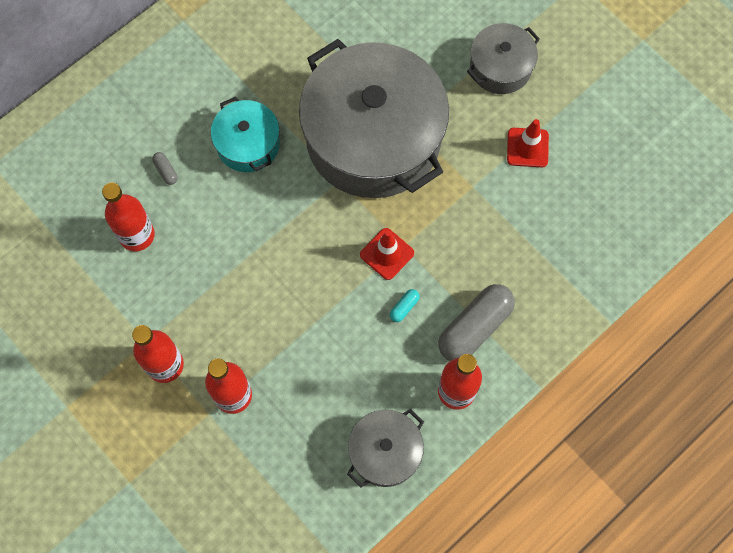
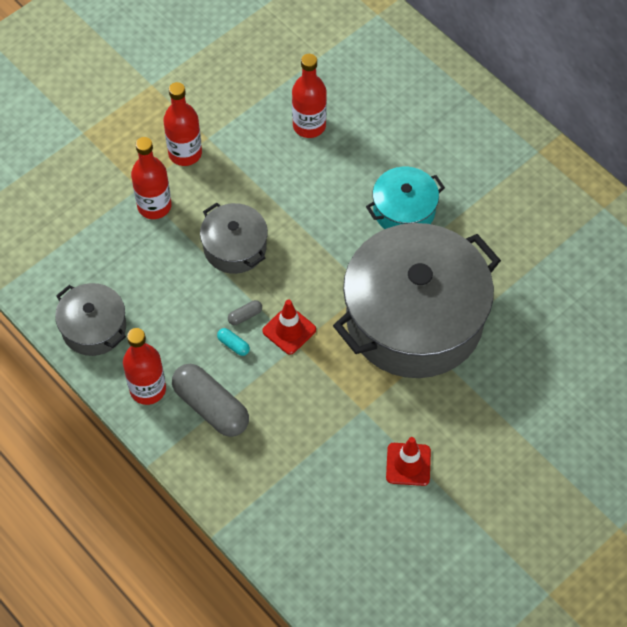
camera: 90 degrees right, 10 degrees down
(166, 171) = (374, 145): grey capsule -> grey capsule (245, 316)
(500, 67) = (503, 441): grey pot -> grey pot (235, 247)

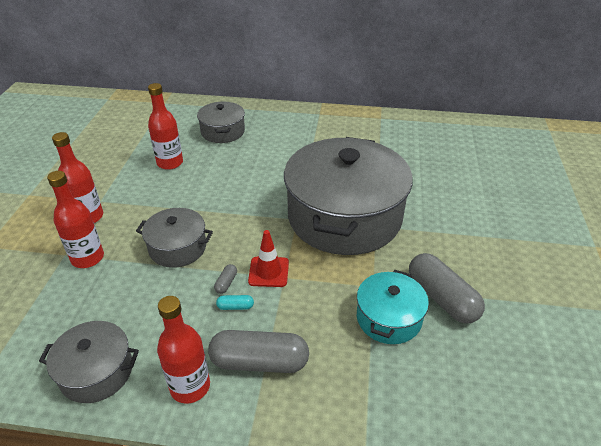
camera: 40 degrees left, 20 degrees down
(401, 110) = (223, 131): none -> grey pot
(404, 210) = (275, 171): turquoise pot -> turquoise pot (388, 318)
(408, 464) = (441, 298): red traffic cone -> grey capsule

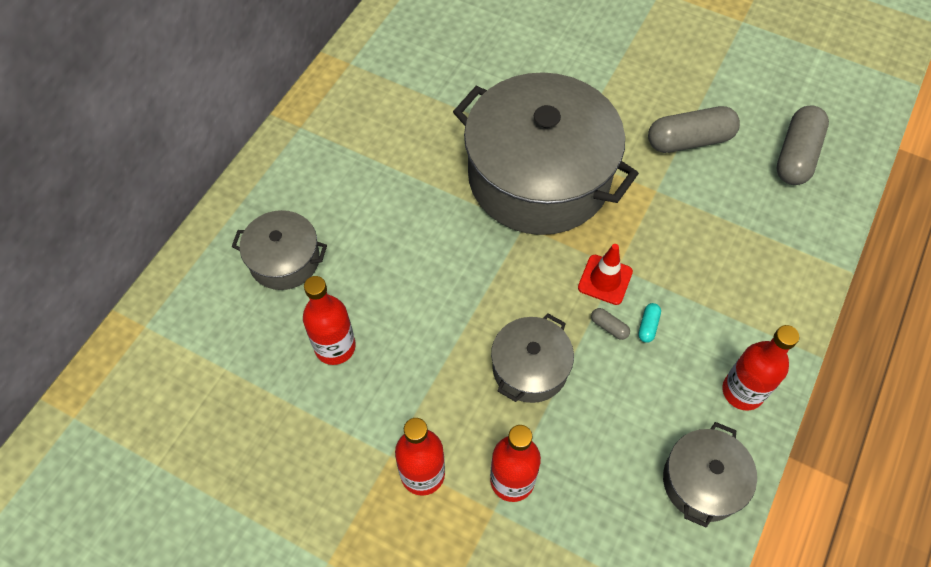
camera: 70 degrees left, 20 degrees up
(259, 362) = (728, 321): grey capsule -> grey capsule (796, 155)
(388, 318) = (702, 193): turquoise pot -> none

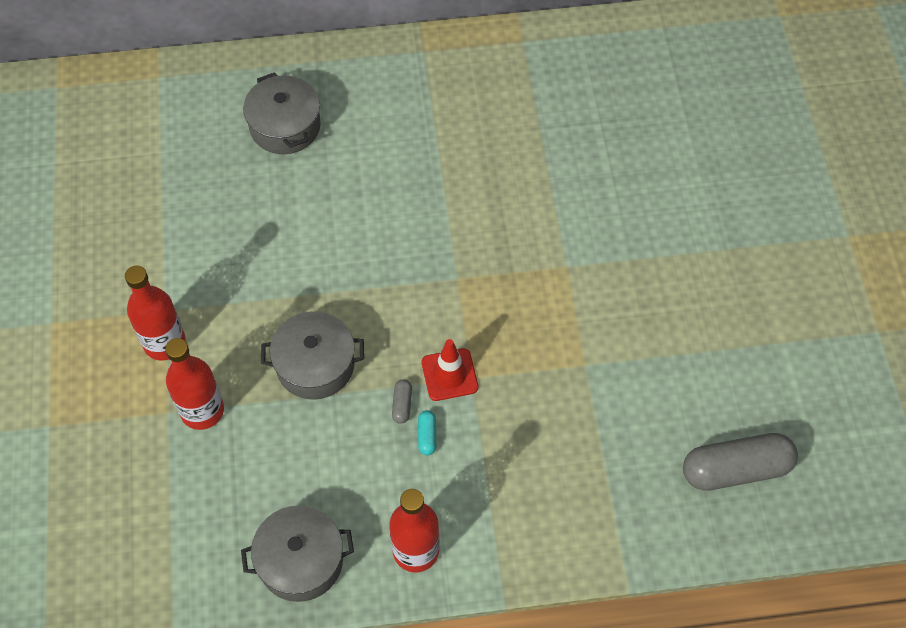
camera: 55 degrees right, 0 degrees up
(335, 347) = (232, 212): red bottle -> none
(539, 176) = (520, 259): grey pot -> none
(648, 326) = (427, 436): turquoise capsule -> turquoise capsule turned 75 degrees counterclockwise
(689, 140) = (671, 362): grey capsule -> none

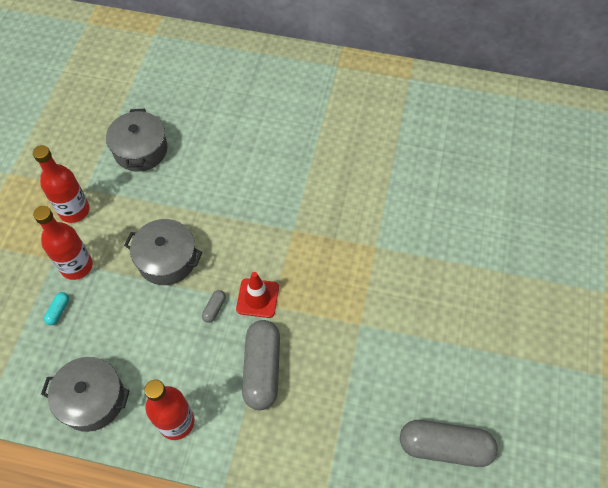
camera: 20 degrees right, 0 degrees up
(285, 126) = (221, 89): grey pot -> grey pot (140, 150)
(427, 436) = (222, 338): turquoise capsule -> turquoise capsule (58, 311)
(491, 456) = (262, 369): none -> grey capsule

